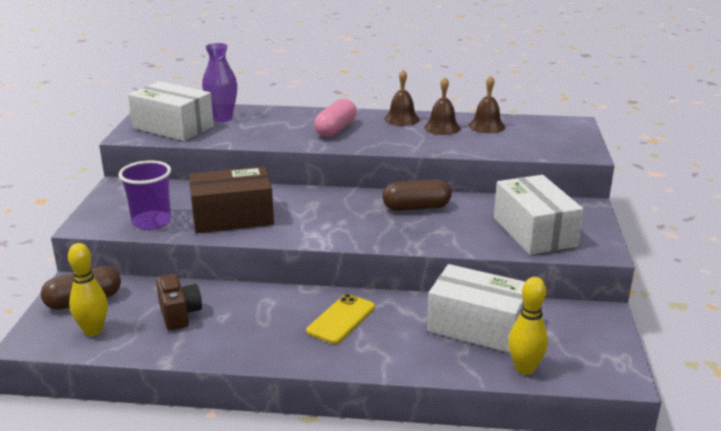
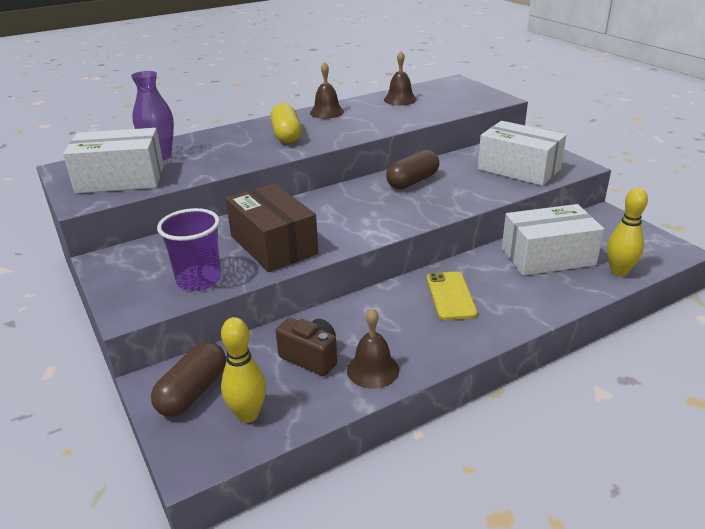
camera: 35 degrees left, 5 degrees up
(232, 217) = (273, 245): brown box -> brown box turned 75 degrees counterclockwise
(335, 129) = (286, 135): pink capsule -> yellow capsule
(442, 128) = (370, 110): brown bell -> brown bell (373, 370)

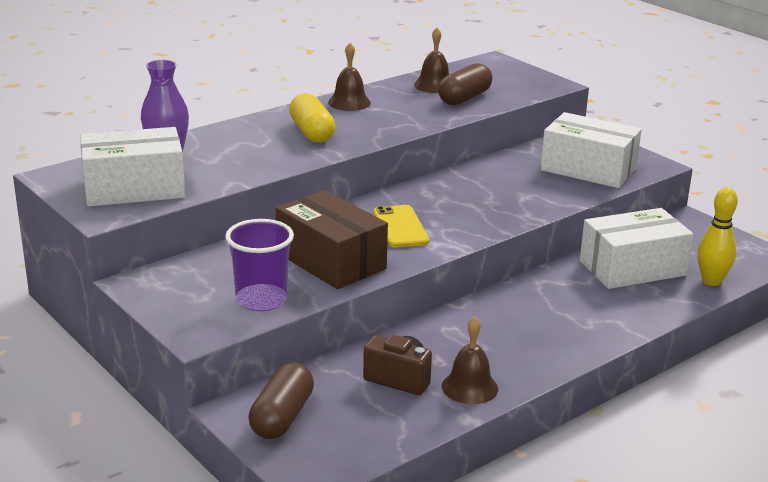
camera: 10 degrees left, 5 degrees down
(248, 415) = (351, 434): yellow bowling pin -> none
(412, 181) = (468, 186): brown capsule -> brown capsule (464, 98)
(450, 296) = (534, 312): yellow phone -> yellow phone (400, 227)

